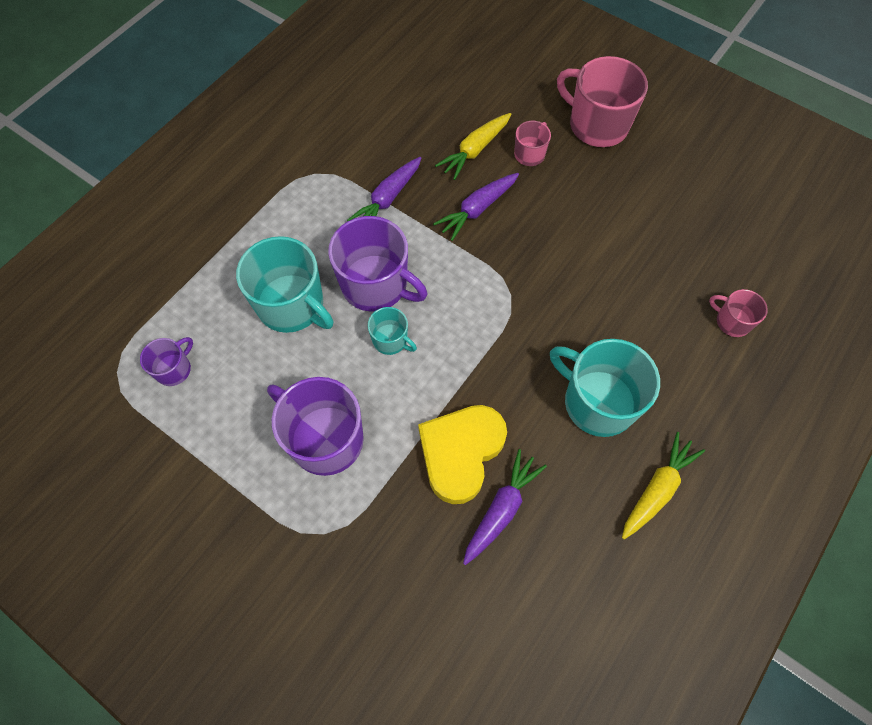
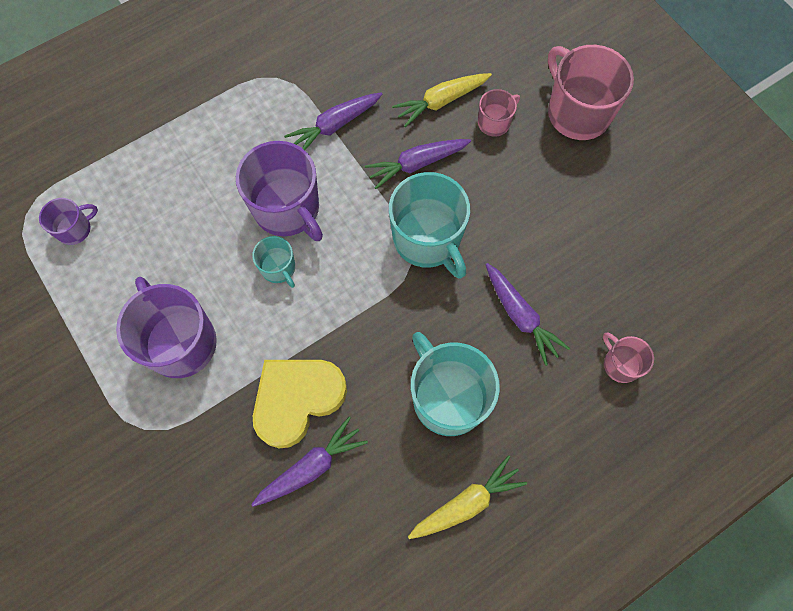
camera: 20 degrees right, 5 degrees up
(292, 305) = (202, 203): turquoise mug -> turquoise mug (427, 239)
(628, 310) = (520, 316): none -> purple carrot

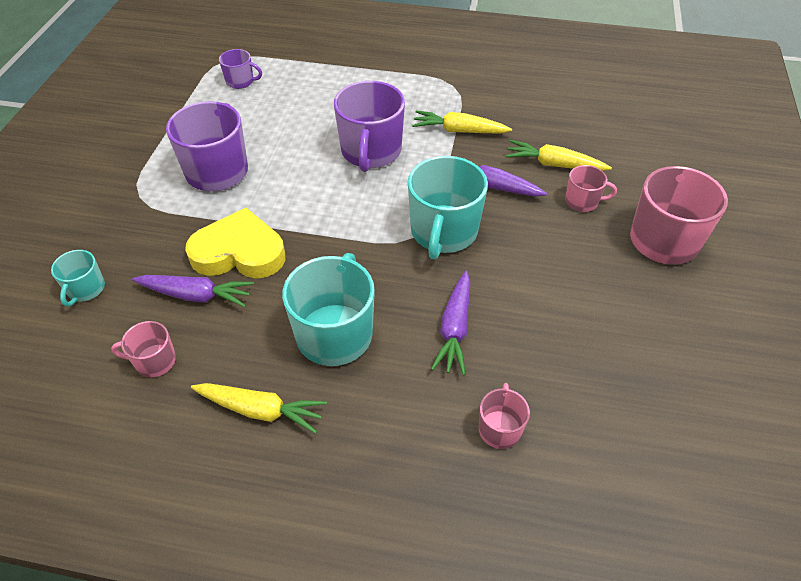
camera: 45 degrees right, 20 degrees down
(278, 268) = (324, 177): turquoise mug -> turquoise mug (85, 289)
(335, 126) = (459, 131): purple carrot -> yellow carrot
(349, 545) = (154, 361): none -> pink mug

